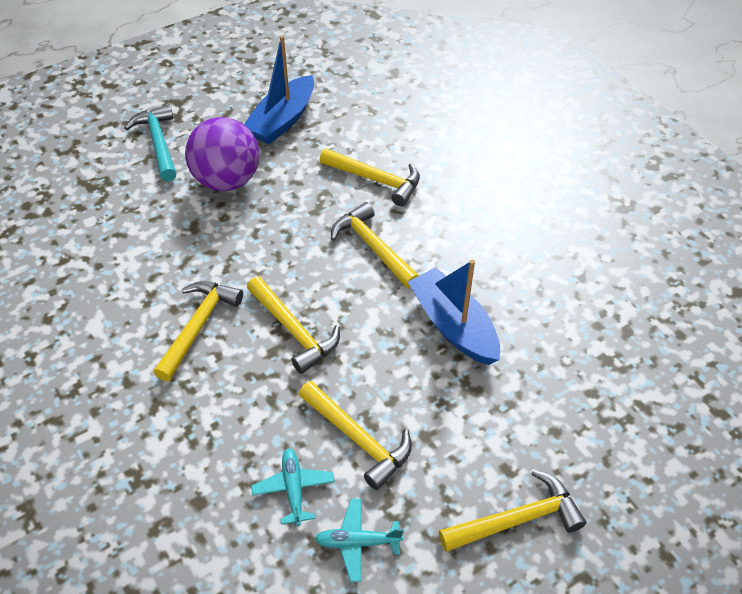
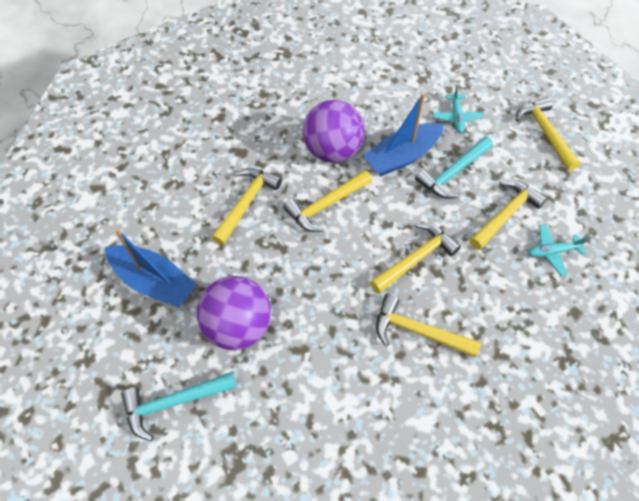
camera: 90 degrees left, 10 degrees up
(357, 542) = (580, 214): turquoise plane -> turquoise plane (456, 118)
(427, 382) = (453, 173): none -> turquoise hammer
(457, 254) = (332, 151): none -> purple ball

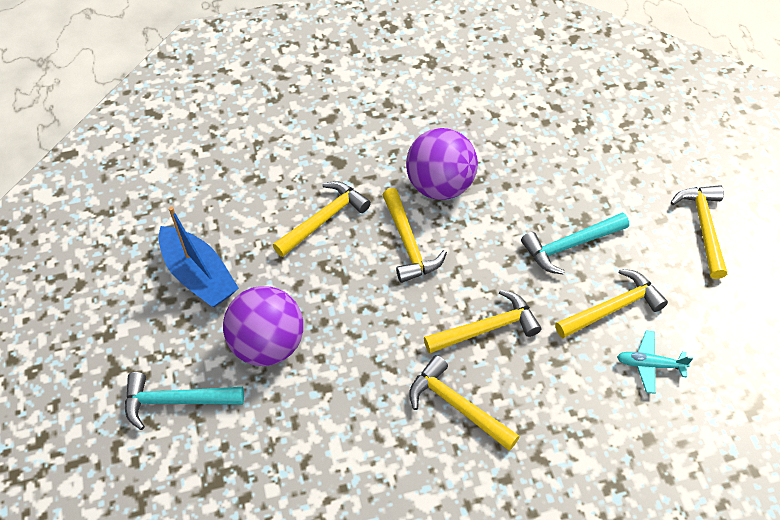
camera: 20 degrees right, 5 degrees down
(325, 205) = (409, 244): yellow hammer -> yellow hammer turned 90 degrees counterclockwise
(402, 156) = (518, 212): blue boat -> none
(456, 118) = (601, 183): turquoise plane -> none

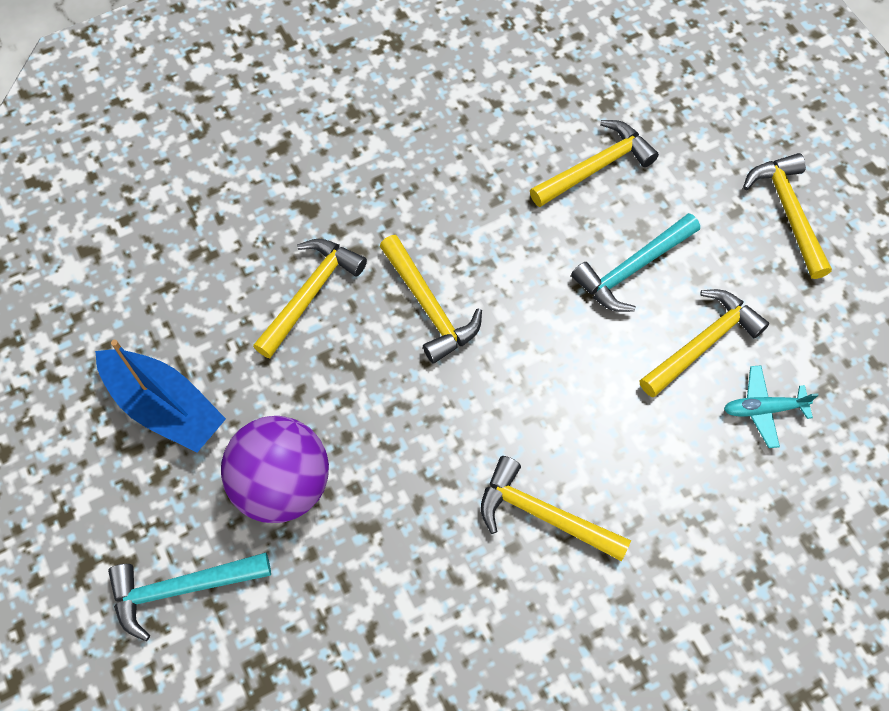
camera: 15 degrees left, 10 degrees up
(440, 186) = (450, 217): purple ball -> none
(487, 328) = (556, 402): yellow hammer -> yellow hammer (596, 167)

